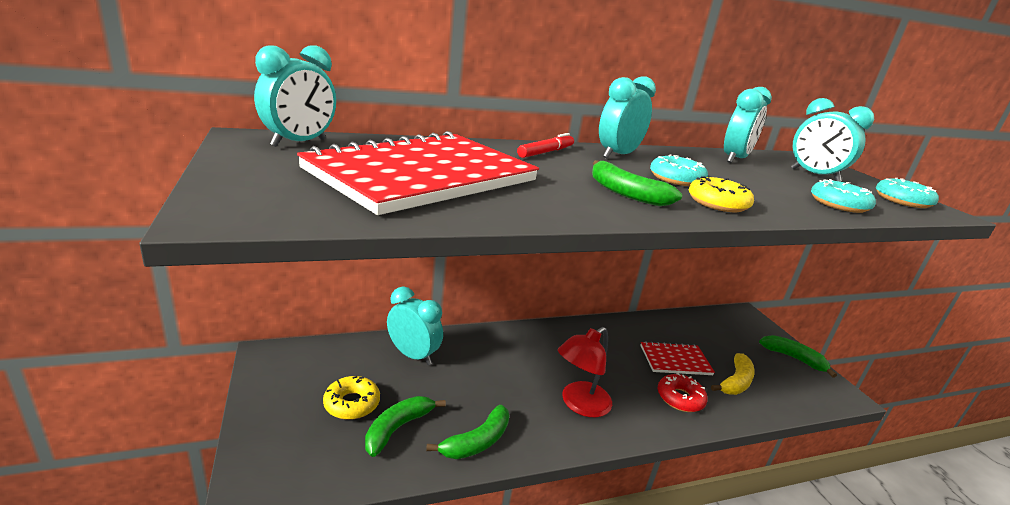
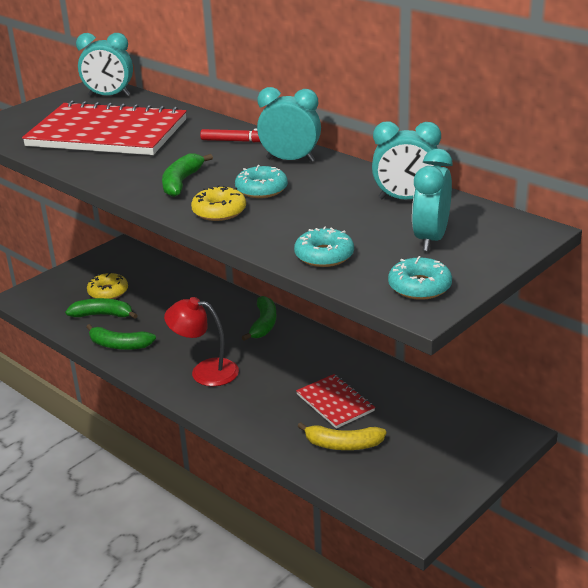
camera: 65 degrees right, 5 degrees up
(413, 355) = (181, 289): turquoise clock -> none
(680, 398) = (273, 417): red donut -> none
(793, 358) = (450, 480): green banana -> green banana (263, 324)

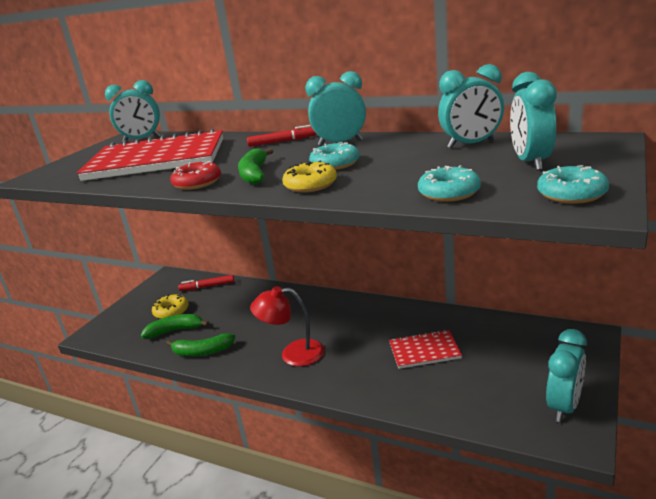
camera: 15 degrees left, 5 degrees down
(125, 179) = (197, 183): none -> red donut
(157, 272) = (207, 286): none -> red marker
(263, 324) = (321, 304): green banana -> none
(335, 403) = (424, 351): red notebook -> red notebook turned 45 degrees counterclockwise
(343, 444) = (457, 385): yellow banana -> none
(428, 492) = (564, 406): none -> turquoise clock

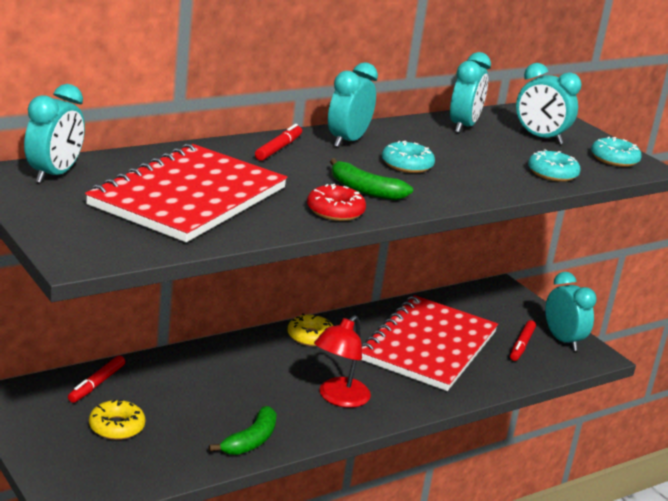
camera: 65 degrees left, 0 degrees up
(175, 330) = (172, 440): green banana -> none
(310, 185) = (444, 189): yellow donut -> yellow donut (310, 336)
(424, 351) = (428, 346): red notebook -> red notebook, size x2.07
(509, 389) = (521, 345): none -> red marker

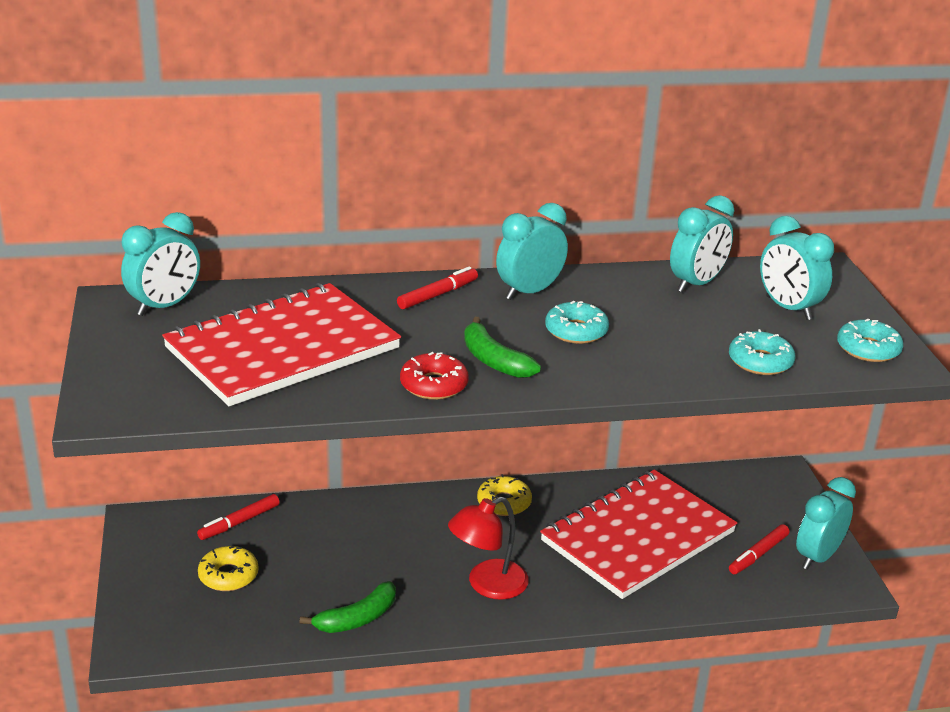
camera: 25 degrees right, 5 degrees up
(562, 340) = (817, 557): turquoise clock -> turquoise clock turned 135 degrees counterclockwise

